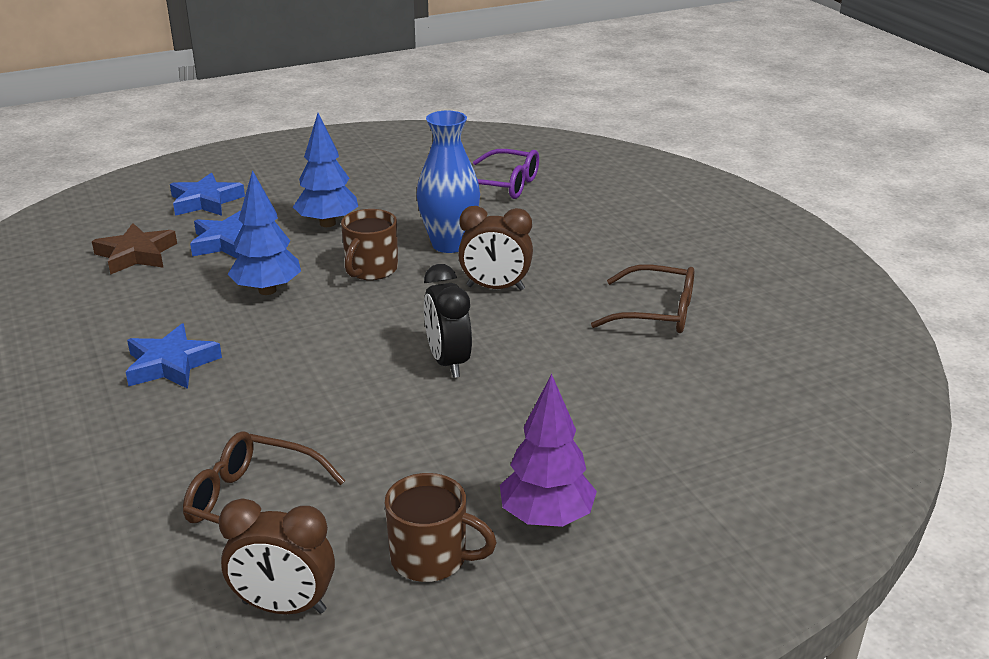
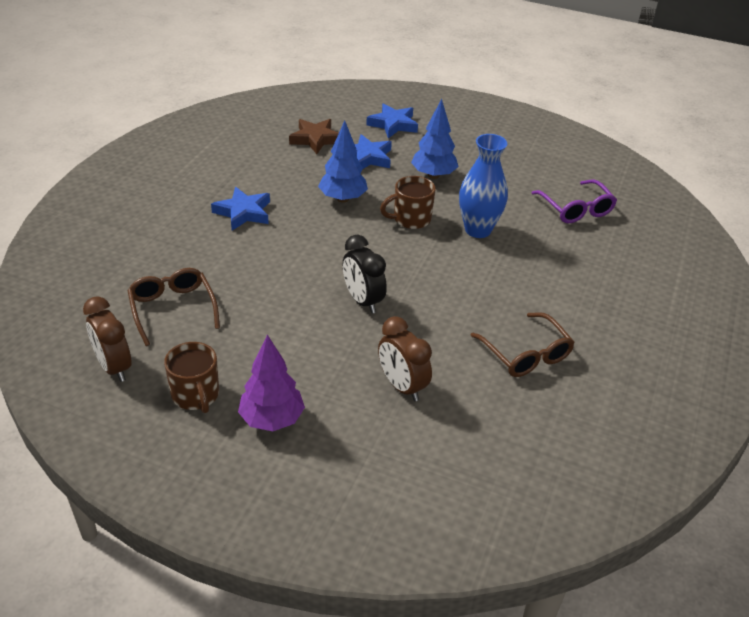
camera: 45 degrees right, 10 degrees up
(448, 362) = (362, 301): black clock -> black clock turned 60 degrees counterclockwise
(495, 288) = (458, 274): brown clock -> brown clock (401, 386)

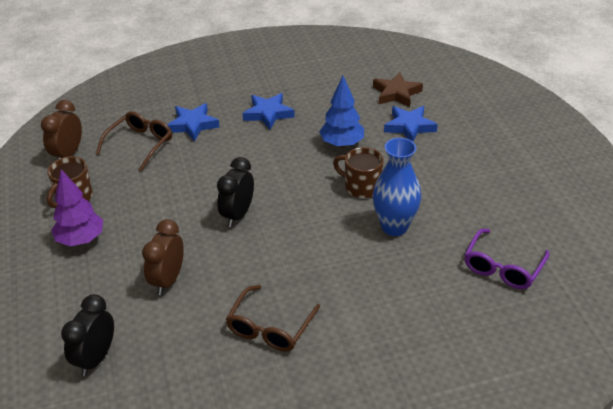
camera: 55 degrees right, 0 degrees up
(393, 124) = (472, 114): blue star -> blue star (193, 125)
(433, 175) = (434, 168): blue tree -> none
(458, 485) = (95, 358): none -> black clock

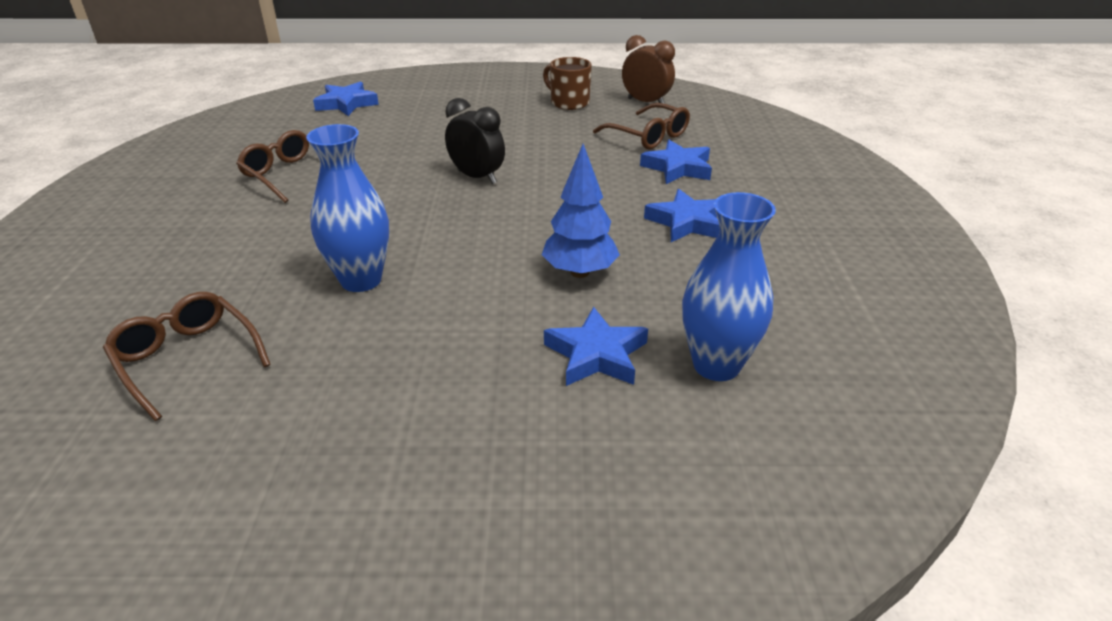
camera: 105 degrees right, 5 degrees down
(81, 240) = (501, 103): purple tree -> none
(95, 358) = (346, 104): black clock -> blue star
(168, 280) = (408, 135): brown clock -> none
(361, 187) = (465, 270): brown mug -> none
(396, 93) = (716, 365): brown star -> blue vase
(503, 267) = (187, 359): purple glasses -> brown glasses

